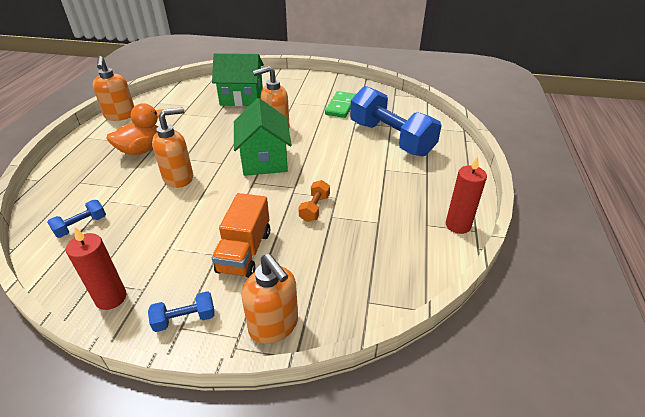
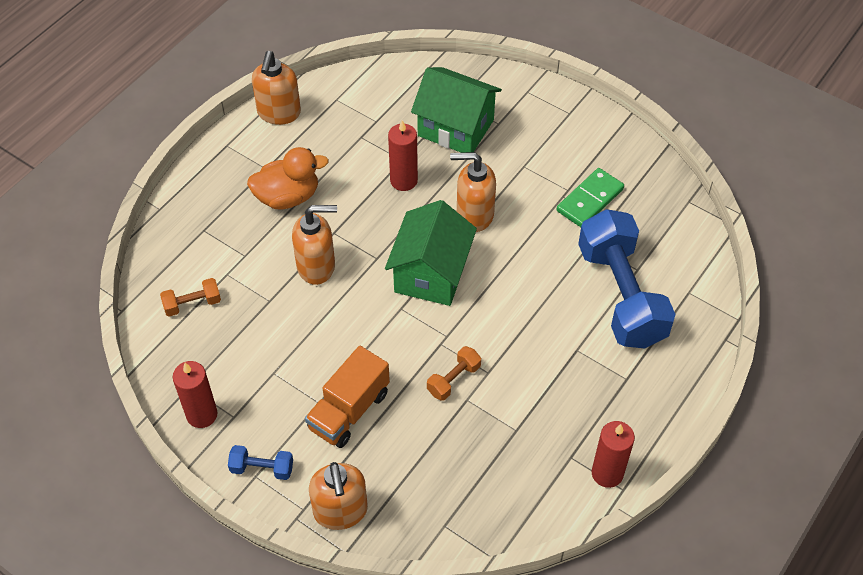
camera: 25 degrees right, 15 degrees up
(81, 226) = (192, 304): blue dumbbell -> orange dumbbell
(221, 124) = (403, 180): none -> red candle

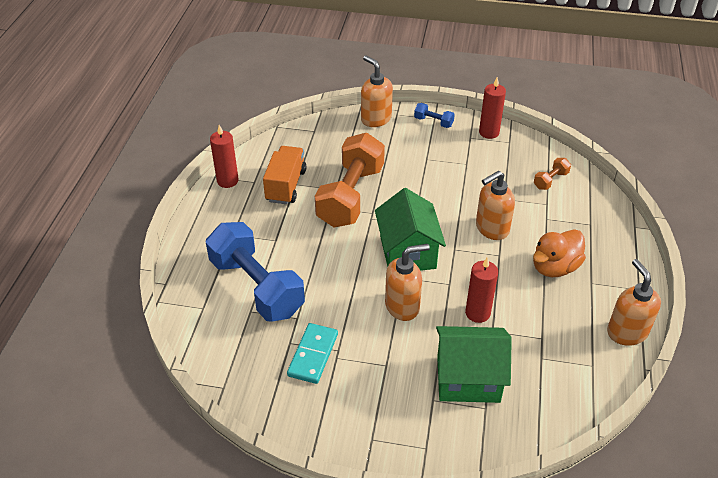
camera: 155 degrees right, 10 degrees down
(262, 468) = (433, 122): blue dumbbell -> blue dumbbell turned 45 degrees clockwise
(349, 410) = (405, 160): orange truck -> orange truck (286, 186)
(453, 379) = (351, 196): orange dumbbell -> orange dumbbell, size x2.42
(590, 200) = (313, 355): green domino -> turquoise domino

